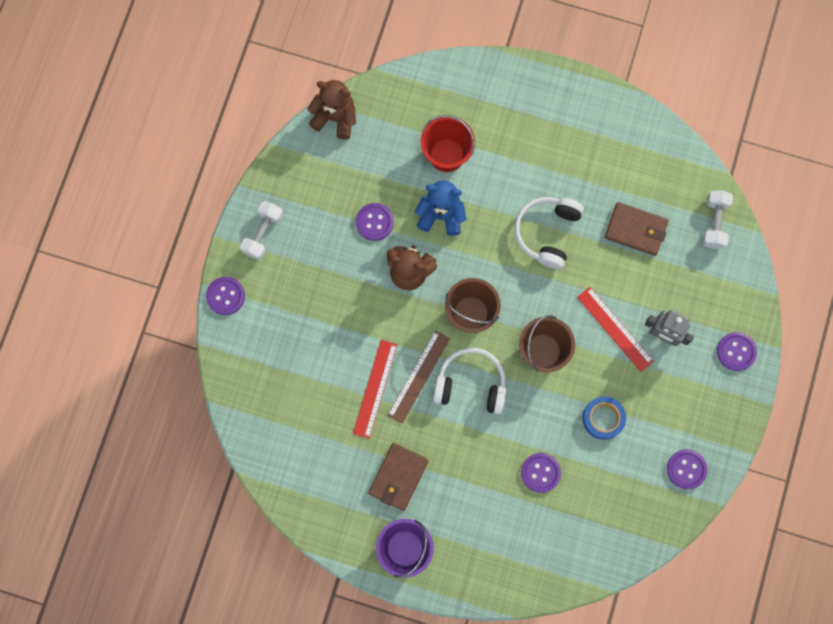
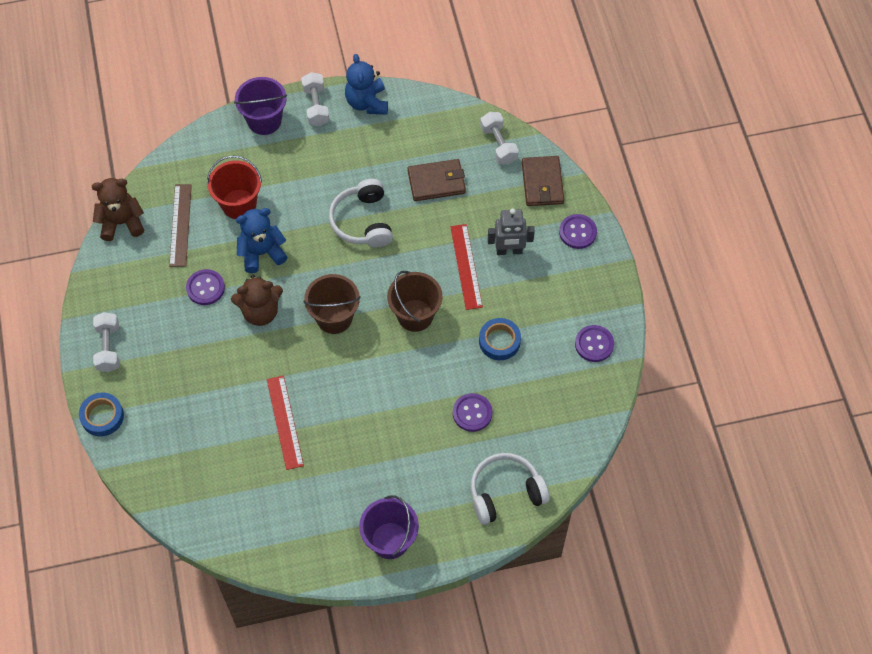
camera: 30 degrees left, 15 degrees down
(225, 296) = (102, 416): purple button -> blue tape
(398, 477) = (348, 484): brown wallet -> brown wallet (542, 183)
(418, 376) = (318, 392): brown ruler -> brown ruler (180, 225)
(471, 384) = (368, 374): white headphones -> white headphones (505, 493)
(514, 82) = (264, 120): none -> purple bucket
(569, 92) = (316, 106): none -> white dumbbell
(615, 329) = (466, 266): red ruler -> red ruler turned 60 degrees clockwise
(617, 114) = (367, 102): none -> blue teddy bear

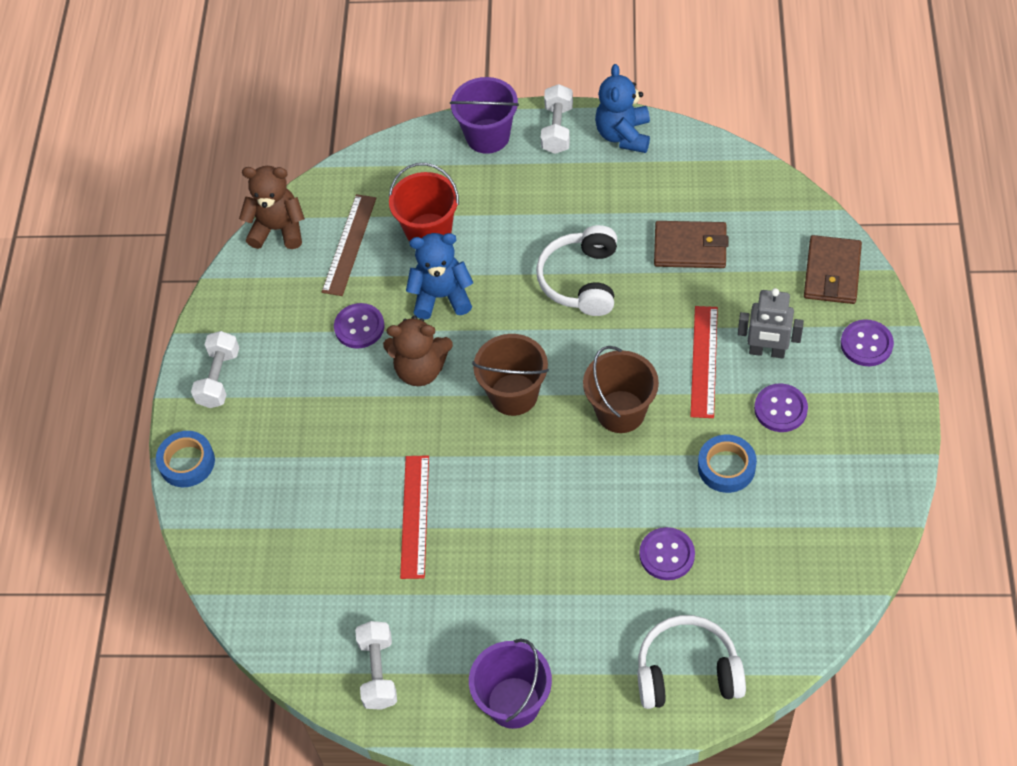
camera: 20 degrees right, 5 degrees down
(498, 144) = (784, 214): white dumbbell -> white dumbbell (378, 672)
(594, 344) = (857, 496): purple button -> purple button (780, 409)

